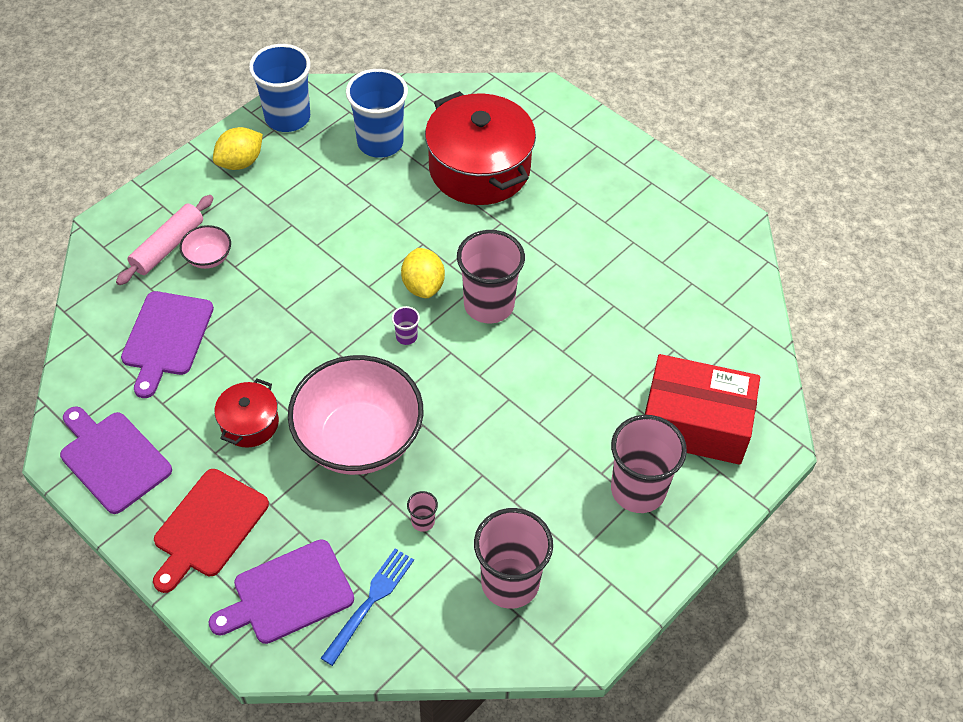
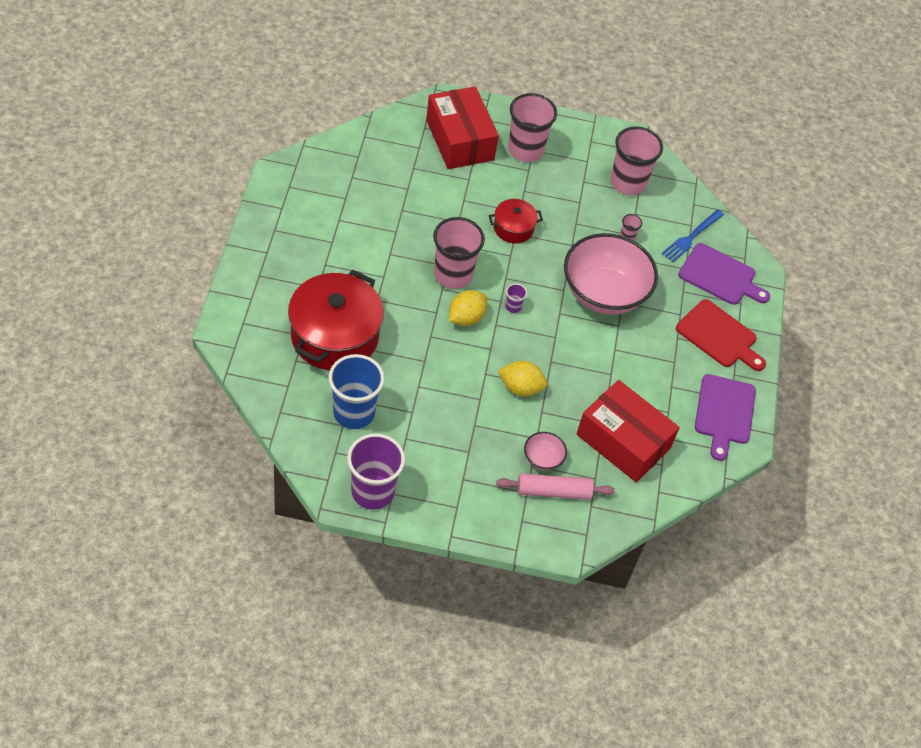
camera: 130 degrees left, 0 degrees up
(166, 338) = (623, 441): purple cutting board -> red box
(208, 527) = (719, 336): red cutting board -> red cutting board turned 45 degrees clockwise
(240, 162) = (442, 495): yellow lemon -> yellow lemon (520, 388)
(249, 423) = (641, 355): red pot -> red pot (513, 228)
(287, 117) = (373, 491): blue cup -> purple cup
(370, 601) = (691, 237): blue fork -> blue fork turned 45 degrees counterclockwise

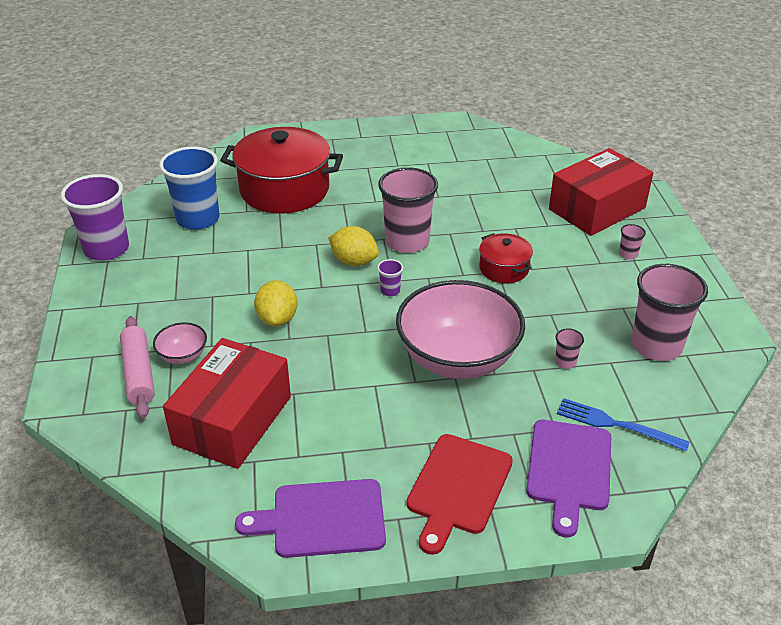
camera: 80 degrees right, 15 degrees down
(525, 150) = (628, 254): pink cup -> pink cup, size x0.41

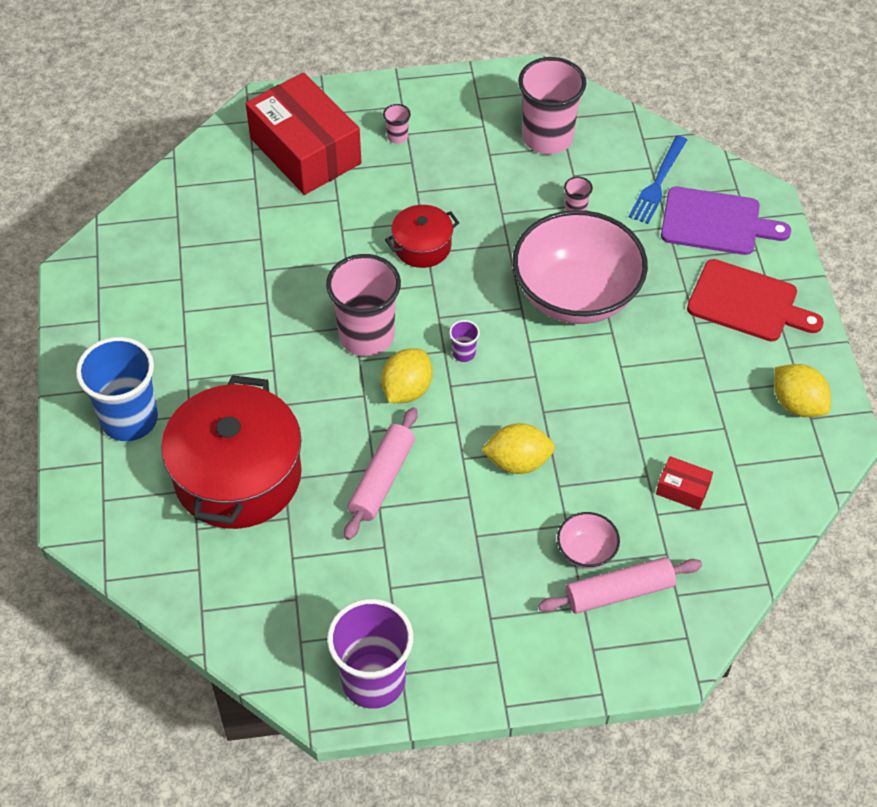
camera: 90 degrees left, 15 degrees up
(198, 219) = (304, 575): blue cup -> blue cup (129, 419)
(233, 420) = (682, 489): red box -> red box, size x0.41
(271, 250) = (382, 479): none -> pink rolling pin
(322, 519) = (797, 404): purple cutting board -> yellow lemon

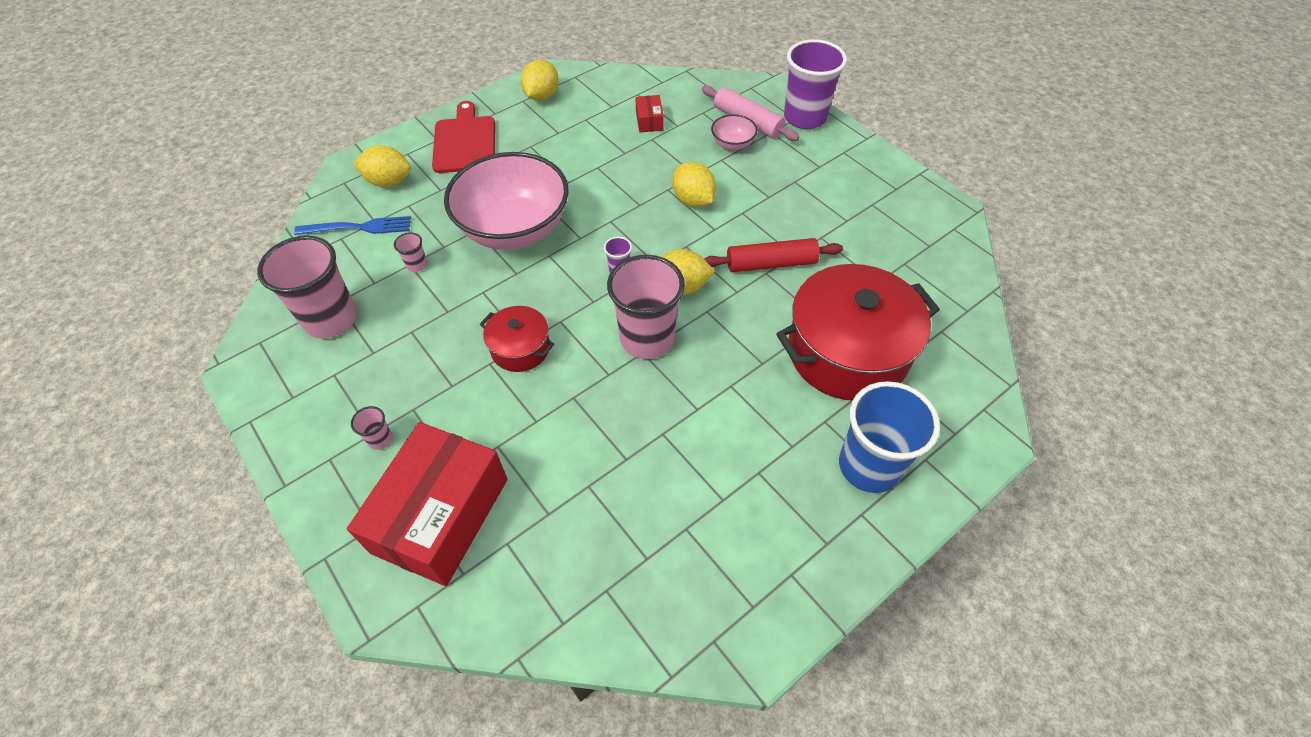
camera: 120 degrees left, 0 degrees up
(373, 680) = (915, 198): purple cup -> purple cup (805, 117)
(382, 479) = (771, 264): pink rolling pin -> red rolling pin
(716, 222) = (389, 182): purple cutting board -> yellow lemon

